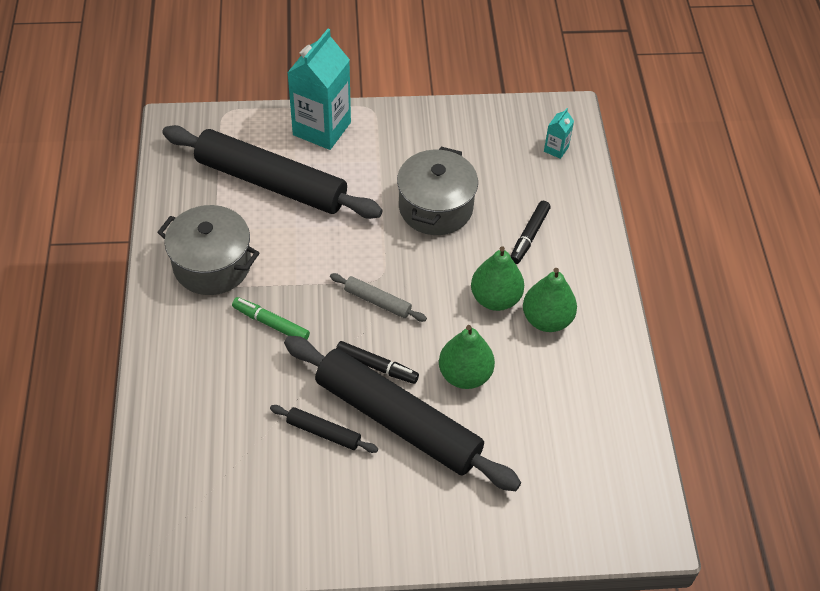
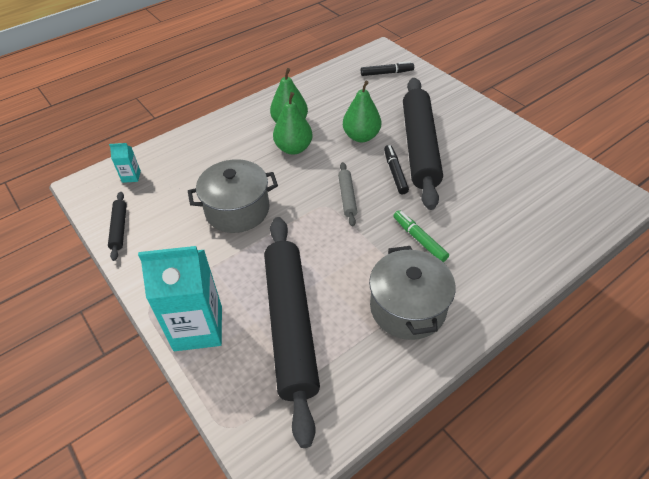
camera: 120 degrees left, 5 degrees down
(271, 323) = (419, 239): green marker -> green marker turned 150 degrees clockwise
(324, 432) = (462, 171): black rolling pin -> black rolling pin (119, 228)
(529, 236) = (228, 156): black marker -> black marker (386, 73)

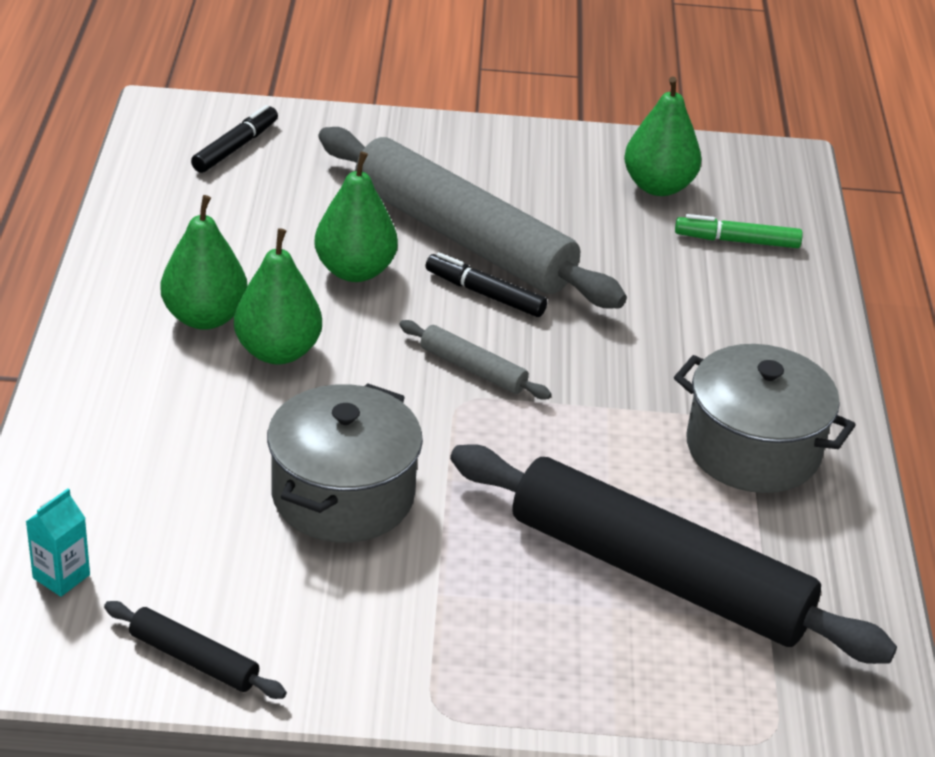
camera: 55 degrees left, 10 degrees down
(198, 328) = (554, 675): turquoise carton -> none
(419, 147) = (463, 237): black rolling pin -> grey rolling pin
(419, 239) = (646, 360): green marker -> green marker (737, 241)
(537, 174) = (658, 186): none -> green pear

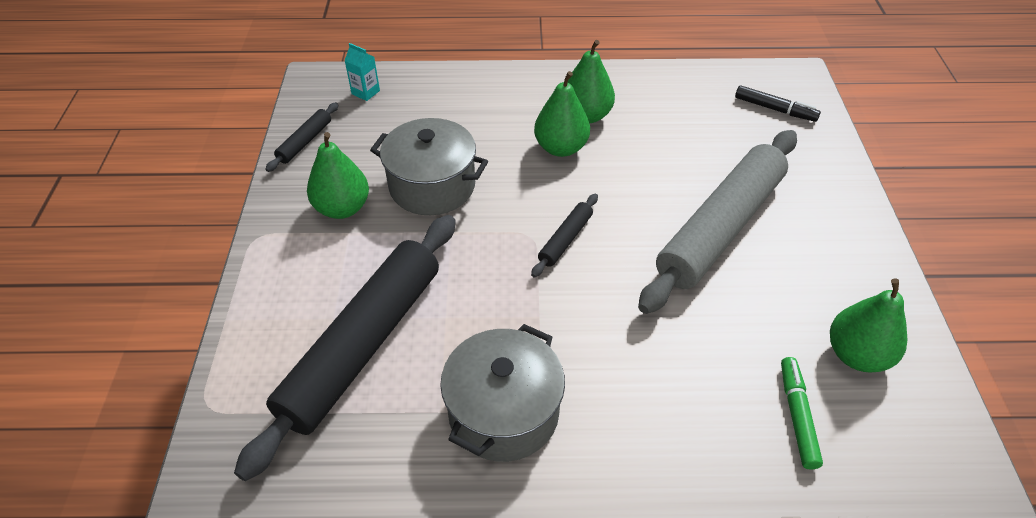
camera: 90 degrees right, 10 degrees up
(355, 271) = (657, 175): green pear -> green pear (342, 208)
(472, 369) = (565, 239): grey rolling pin -> black rolling pin
(485, 294) = (654, 243): black marker -> none

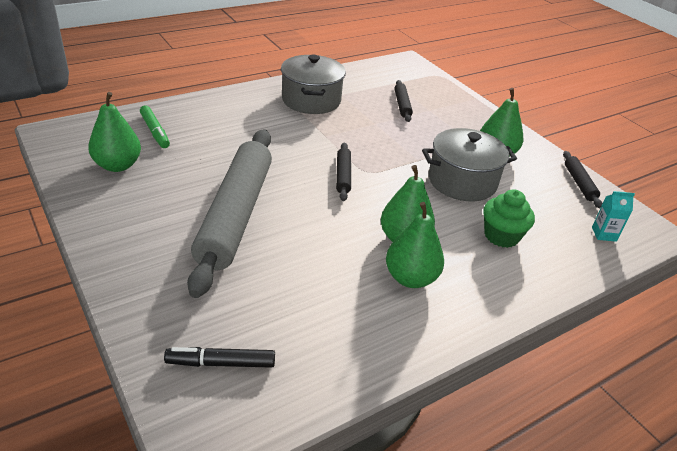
camera: 145 degrees right, 10 degrees down
(363, 344) = (402, 105): black rolling pin -> black rolling pin, size x0.42
(464, 121) = (501, 236): none -> green cupcake

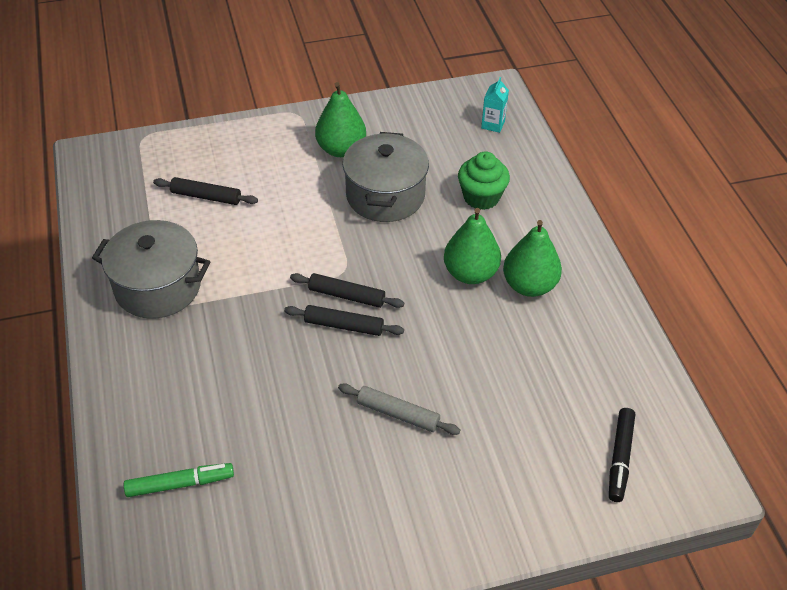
camera: 70 degrees left, 10 degrees up
(118, 165) = (257, 535): green pear -> none
(235, 215) = (397, 414): grey rolling pin -> grey rolling pin, size x0.42
(579, 183) = (412, 107): black rolling pin -> black rolling pin (344, 325)

